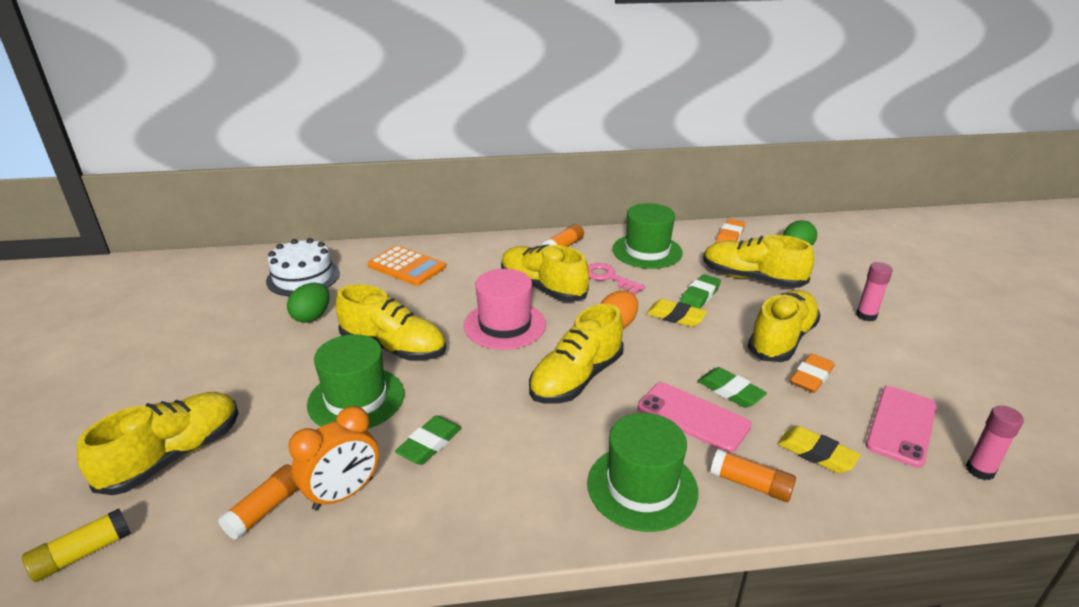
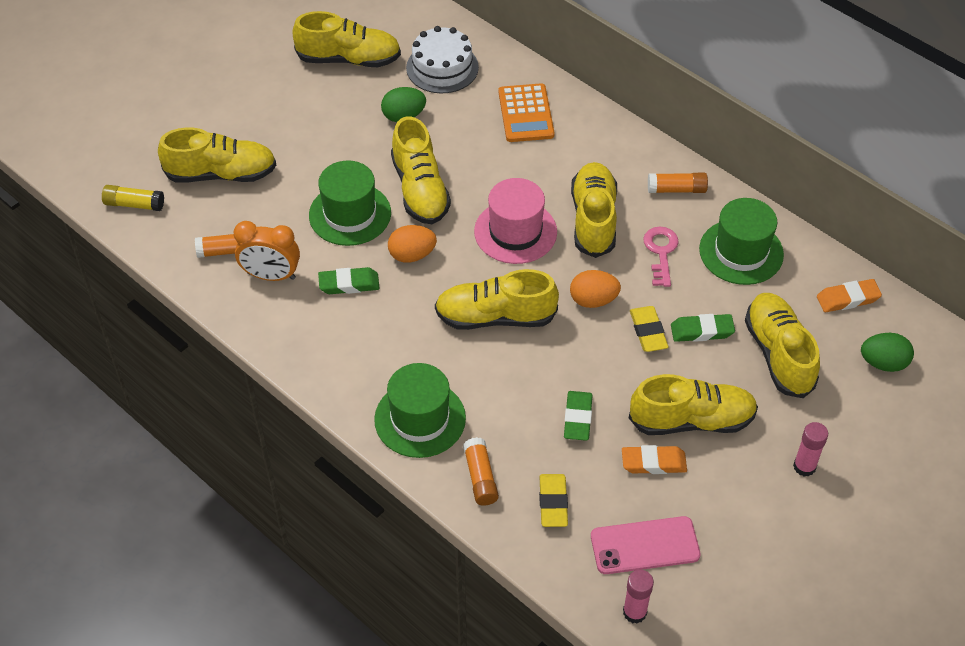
camera: 50 degrees right, 20 degrees up
(210, 312) = (349, 59): none -> yellow shoe
(452, 388) = (412, 255): none -> orange egg
(693, 417) = (522, 410): pink phone -> none

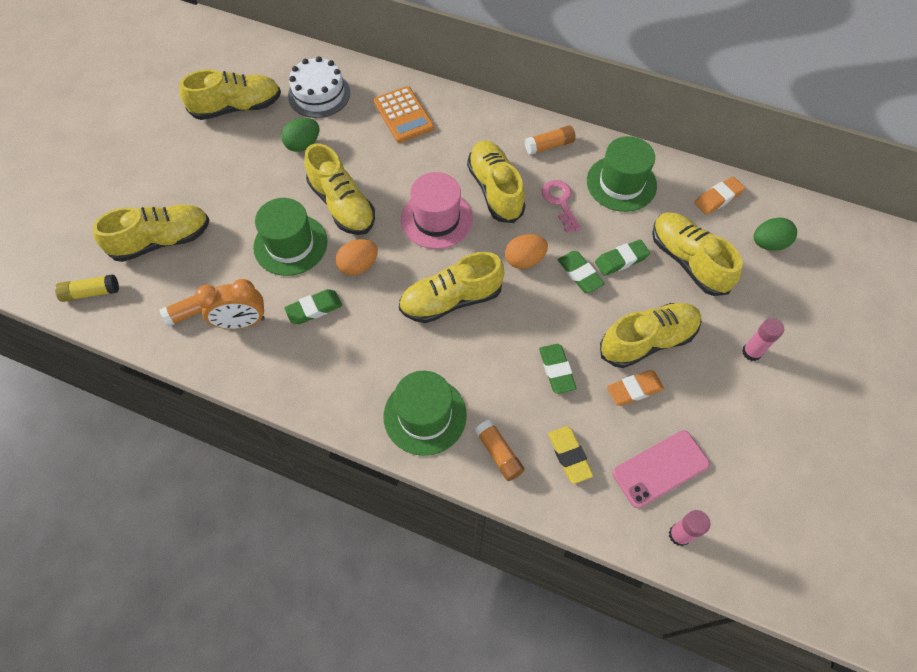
camera: 20 degrees left, 10 degrees up
(648, 332) = (580, 274): yellow eraser -> green eraser

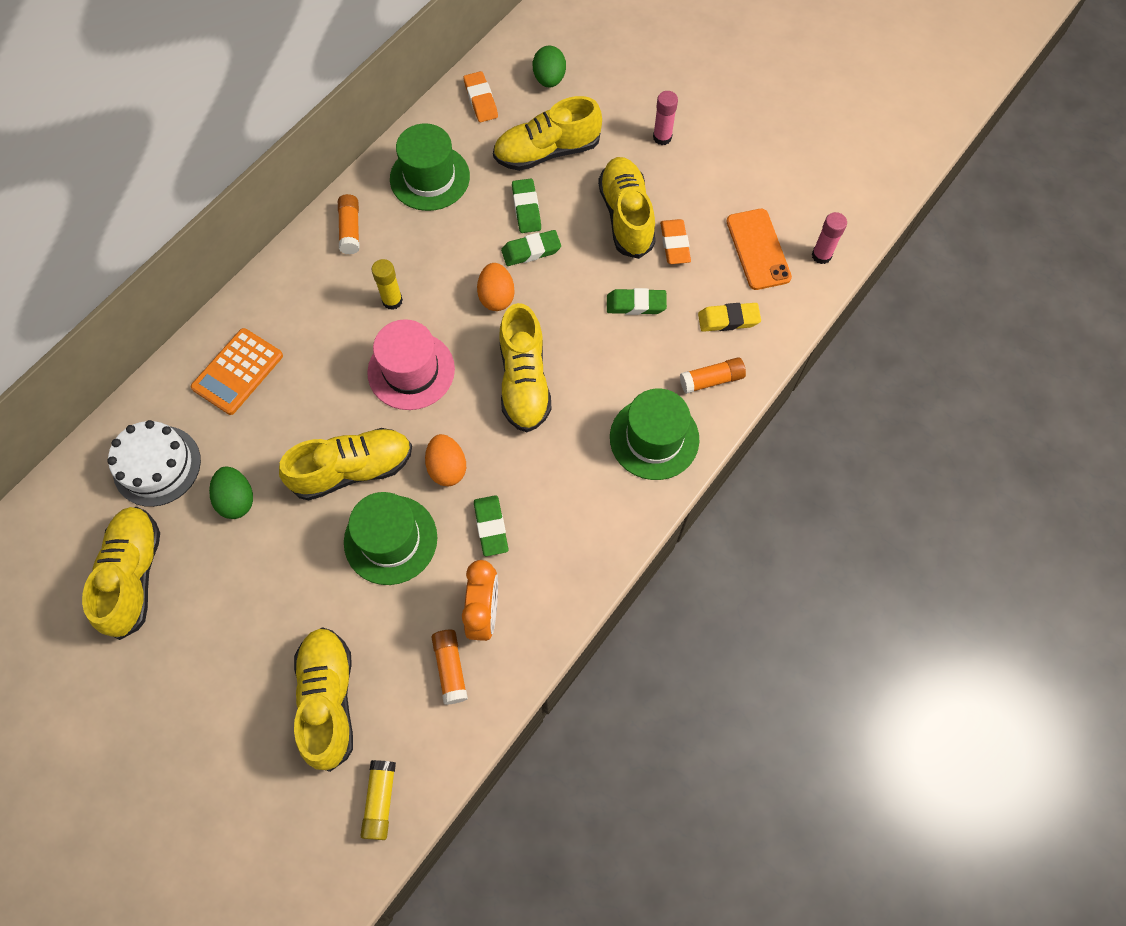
camera: 75 degrees left, 5 degrees up
(403, 115) = (238, 372): orange calculator -> orange calculator turned 135 degrees clockwise
(495, 190) = (392, 300): yellow shoe -> yellow glue stick
(560, 202) = (433, 242): pink key -> none
(660, 468) = (758, 249): pink phone -> orange phone

